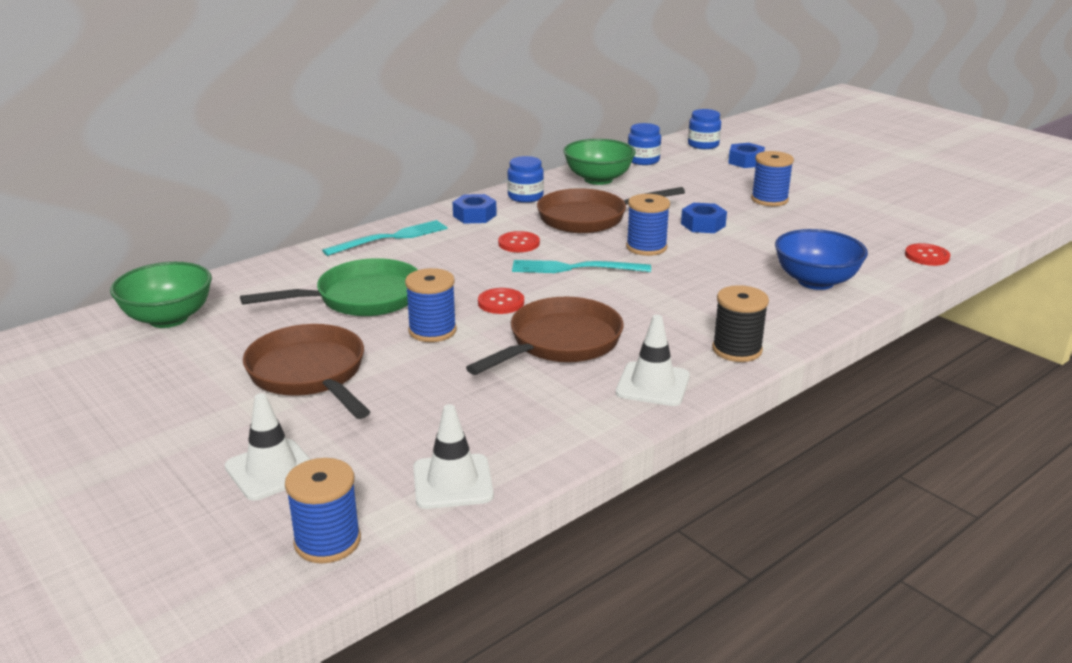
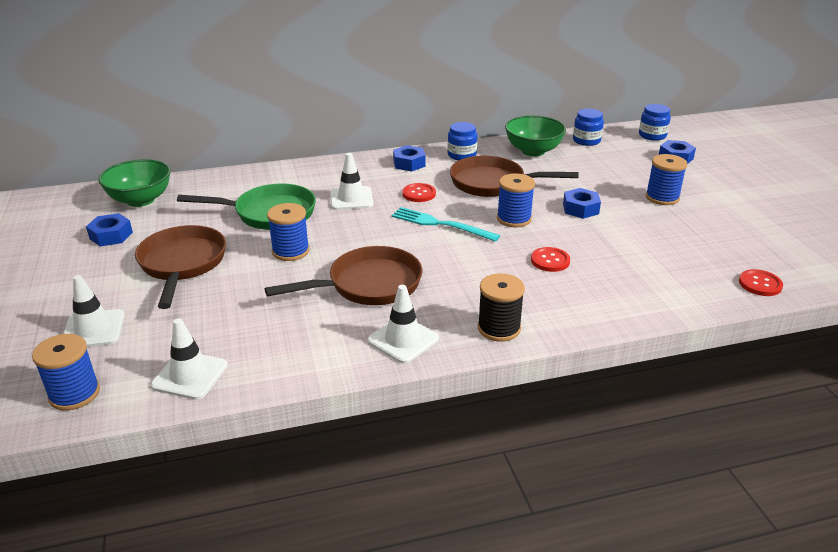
camera: 25 degrees right, 5 degrees up
(173, 366) = (111, 235): none -> blue nut
(390, 238) = (333, 170): turquoise fork -> none
(445, 263) = (351, 198): none -> white traffic cone
(501, 303) = (359, 240): red button -> red button (550, 261)
(815, 281) = (628, 283): blue bowl -> none

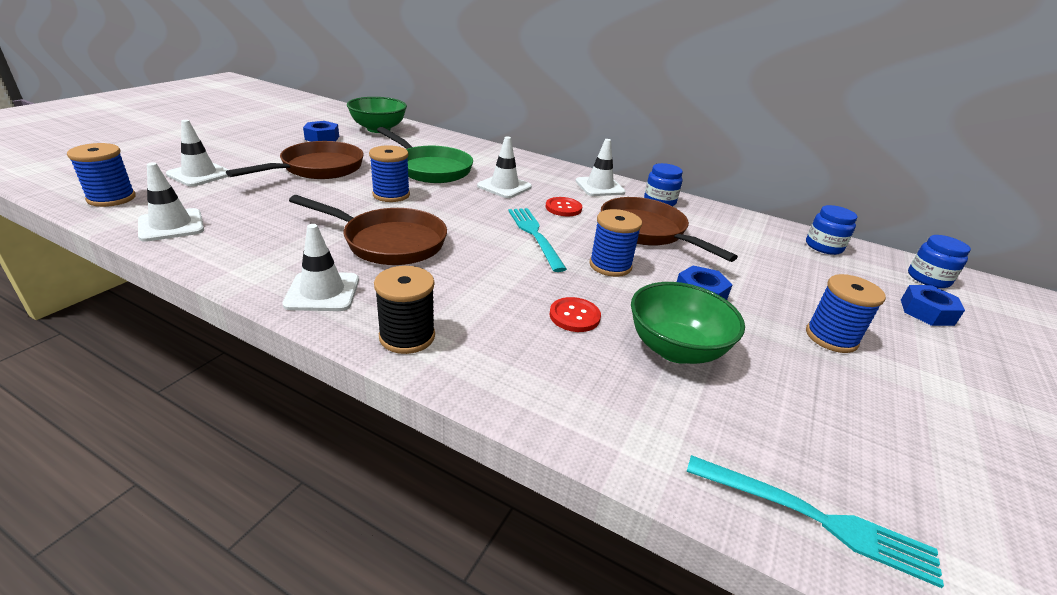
camera: 40 degrees right, 0 degrees up
(409, 163) = (599, 187): blue nut -> white traffic cone
(533, 151) = (741, 228): green bowl -> green bowl (675, 349)
(760, 284) = (814, 518): red button -> turquoise fork

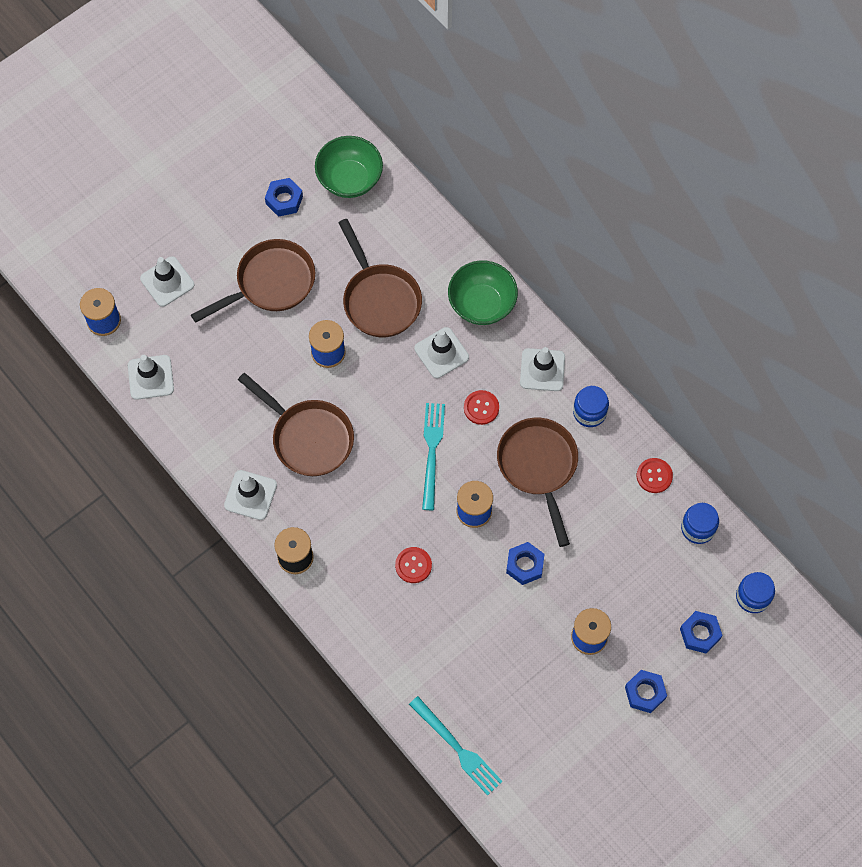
camera: 25 degrees right, 35 degrees up
(430, 169) = (380, 299): green pan -> brown pan
(675, 349) = (465, 616): green bowl -> green bowl (482, 304)
(750, 225) = (654, 476): none -> red button
(951, 374) = (645, 693): none -> blue nut

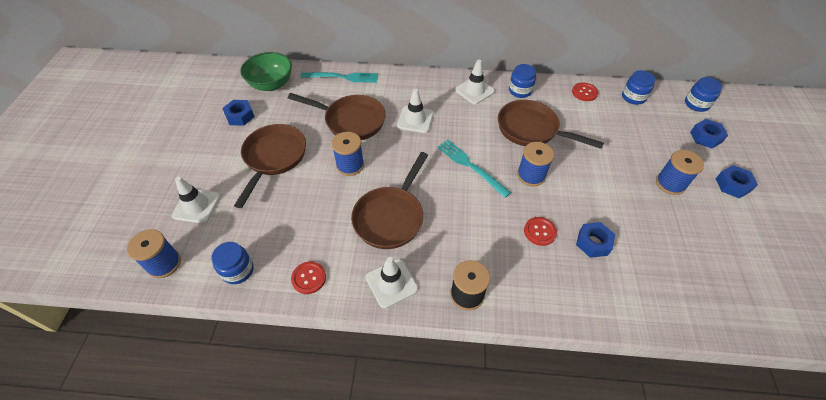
camera: 45 degrees left, 15 degrees down
(150, 377) = (238, 270): white traffic cone -> blue jar
(308, 437) = (390, 217): brown pan -> brown pan turned 120 degrees clockwise
(457, 748) = (712, 314): turquoise fork -> turquoise fork (342, 77)
(481, 408) = (468, 127): red button -> red button (309, 278)
(482, 304) = (409, 86): green bowl -> none
(524, 565) = (591, 178): blue nut -> blue nut (593, 243)

